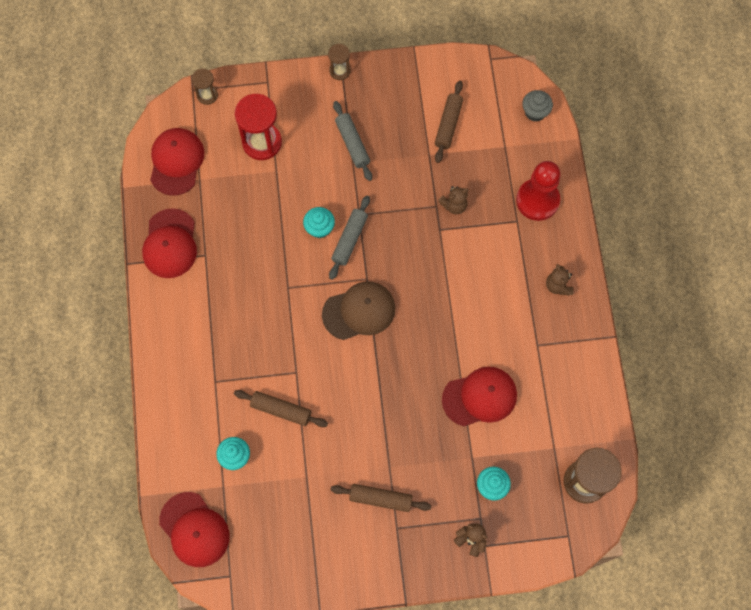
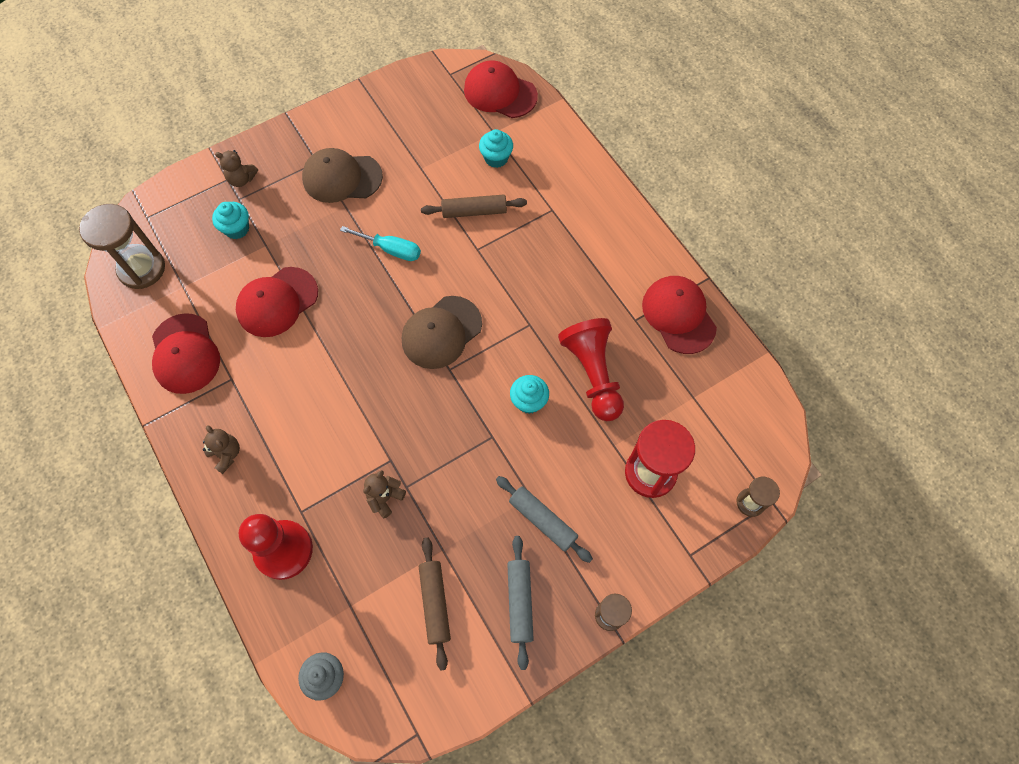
camera: 155 degrees right, 5 degrees down
(176, 162) = (731, 405): red cap -> red cap (185, 354)
(261, 228) = (593, 374): none -> red pawn
(349, 239) = (489, 403): grey rolling pin -> grey rolling pin (520, 602)
(367, 404) = (391, 249): none -> turquoise screwdriver
(380, 499) = (342, 178): brown rolling pin -> brown cap

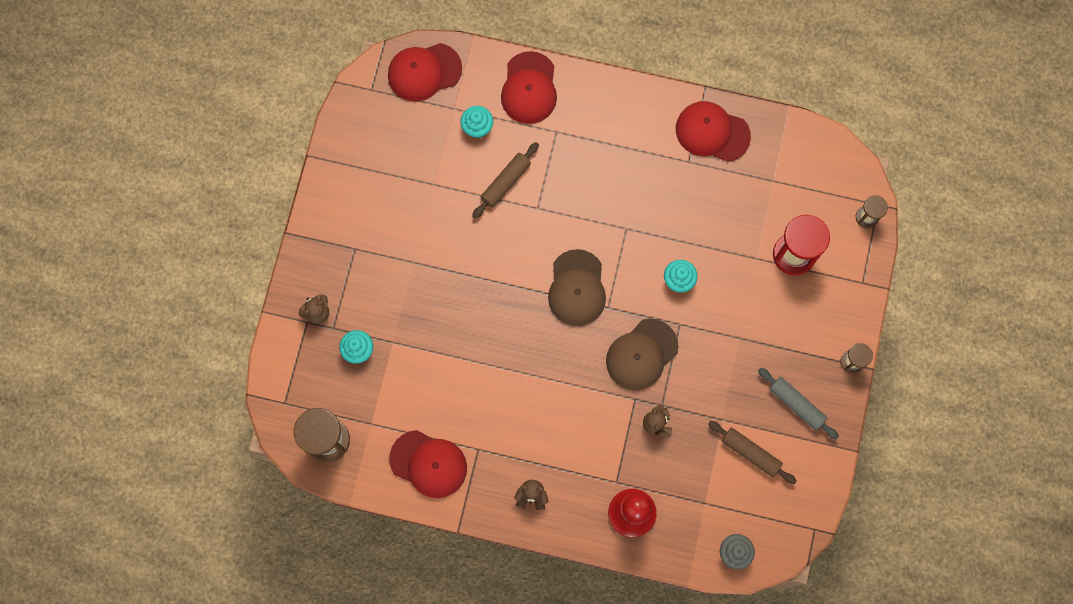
camera: 45 degrees left, 10 degrees up
(277, 302) = (447, 372): red cap -> red cap (529, 88)
(342, 178) = (387, 244): brown cap -> brown cap (641, 354)
(391, 249) = (481, 263): turquoise screwdriver -> none
(542, 521) = (761, 345): grey rolling pin -> none
(593, 374) = (699, 224): red pawn -> none

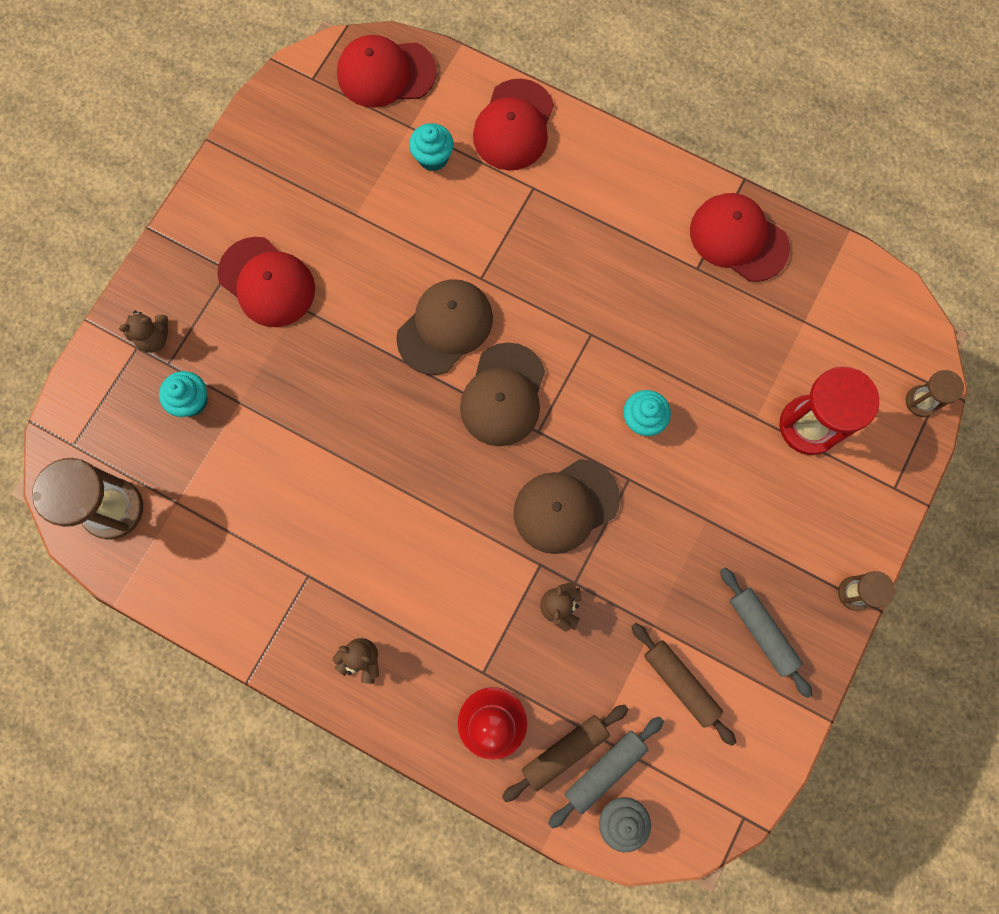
camera: 15 degrees right, 0 degrees up
(428, 464) = (236, 577): red cap -> red cap (267, 282)
(506, 182) = (449, 235): brown rolling pin -> brown rolling pin (565, 751)
(522, 250) = (445, 327): none -> brown cap
(715, 523) = (605, 770): none -> grey rolling pin

